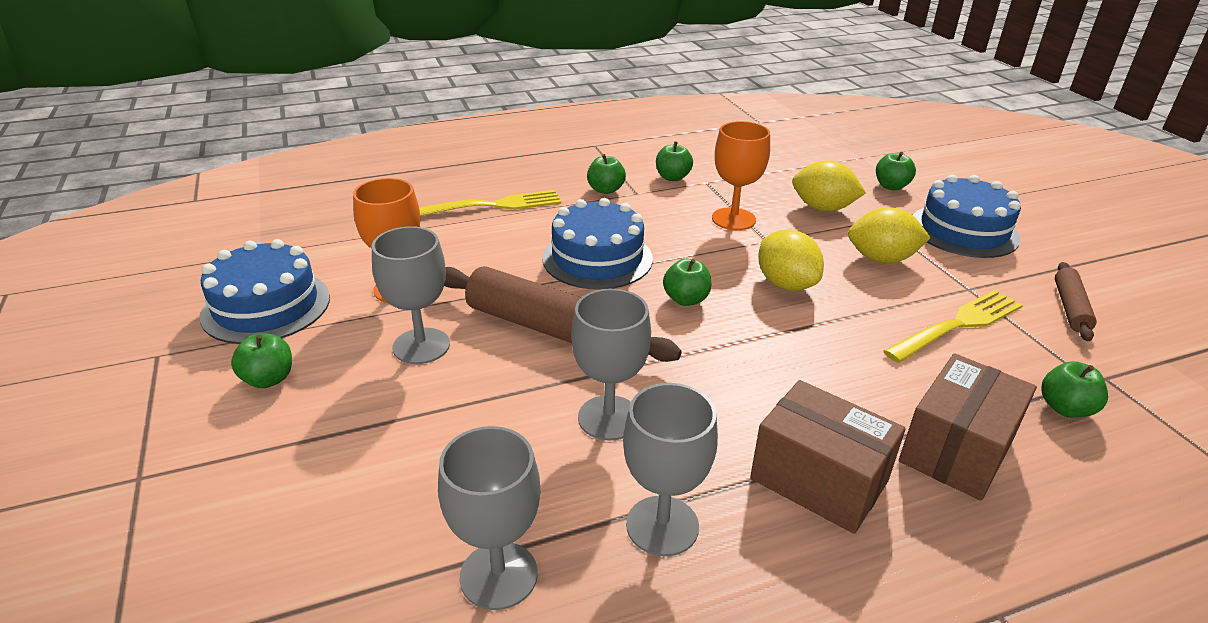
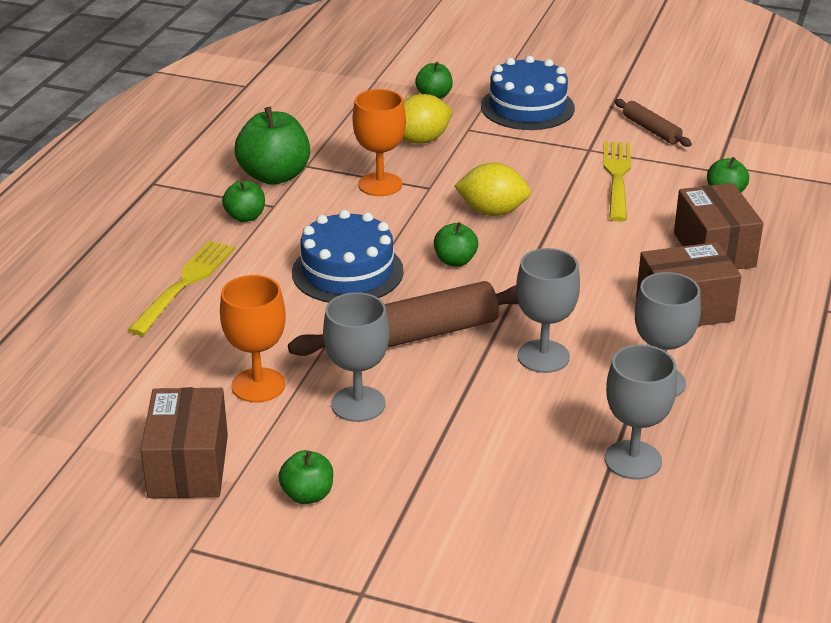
camera: 50 degrees left, 0 degrees up
(266, 306) = (188, 466): blue cake -> brown box
(672, 177) = (274, 176): green apple -> green apple, size x1.83
(881, 259) = (515, 158): yellow lemon -> none

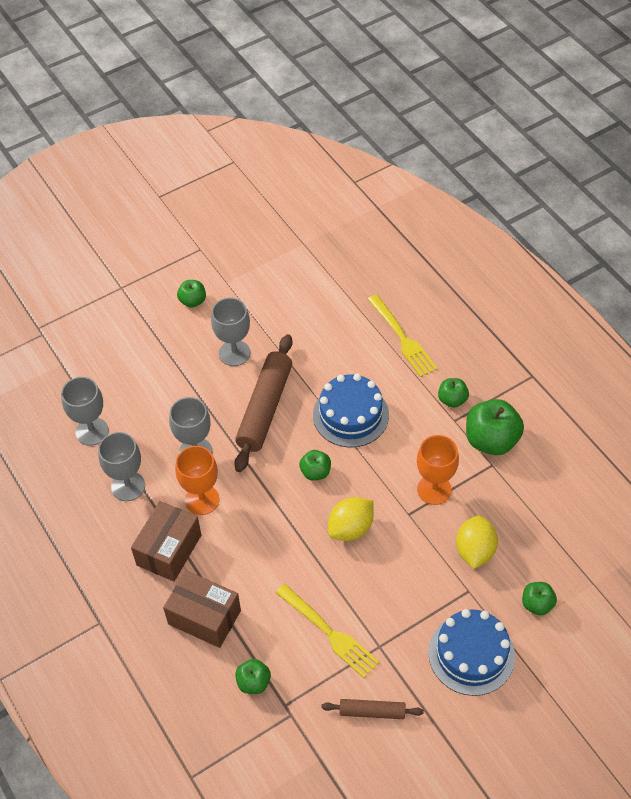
camera: 130 degrees right, 20 degrees up
(188, 466) = (252, 271): brown box -> none
(258, 385) = (285, 324): orange goblet -> orange goblet (202, 500)

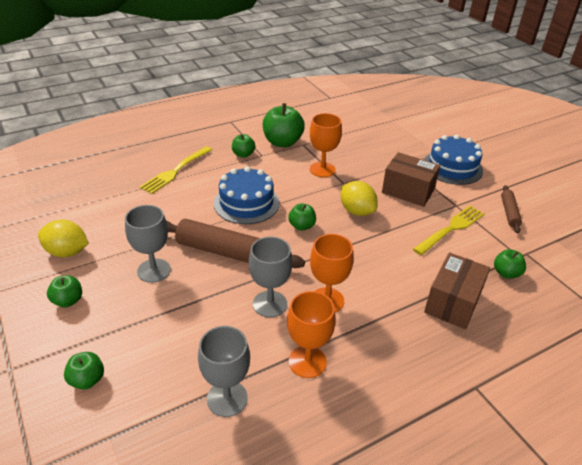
camera: 90 degrees left, 15 degrees down
(128, 486) = (307, 361): grey goblet -> orange goblet
(169, 550) = (384, 327): brown box -> brown box (408, 191)
(402, 338) = (175, 171): yellow fork -> yellow fork turned 150 degrees clockwise
(475, 551) = (373, 158): yellow lemon -> yellow lemon (67, 252)
(537, 604) = (411, 140): green apple -> green apple (87, 380)

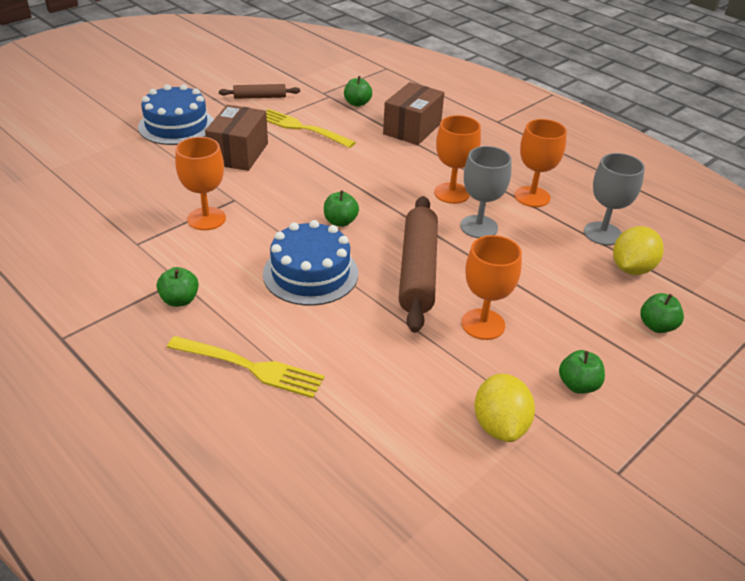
camera: 105 degrees left, 0 degrees up
(154, 270) = (483, 324): grey goblet -> orange goblet
(282, 142) = (134, 265): green apple -> none
(356, 211) = (293, 186): yellow lemon -> yellow lemon (632, 268)
(452, 303) = (412, 129): brown box -> brown box turned 75 degrees counterclockwise

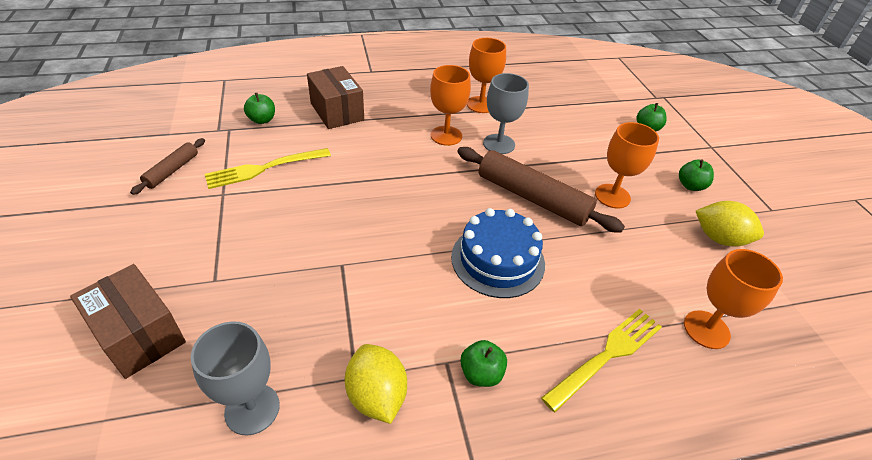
camera: 60 degrees left, 5 degrees up
(176, 125) = (149, 254): blue cake -> none
(206, 219) = (357, 299): orange goblet -> orange goblet (706, 329)
(239, 153) = (262, 228): brown box -> brown box (139, 334)
(340, 222) = (436, 210): green apple -> none
(602, 233) = (544, 100): grey goblet -> grey goblet (252, 409)
(632, 268) = (587, 108): yellow lemon -> yellow lemon (376, 396)

